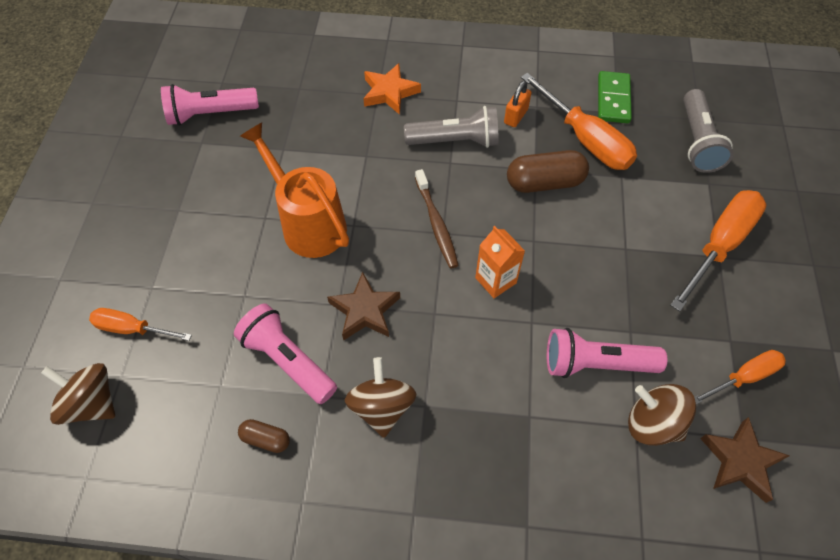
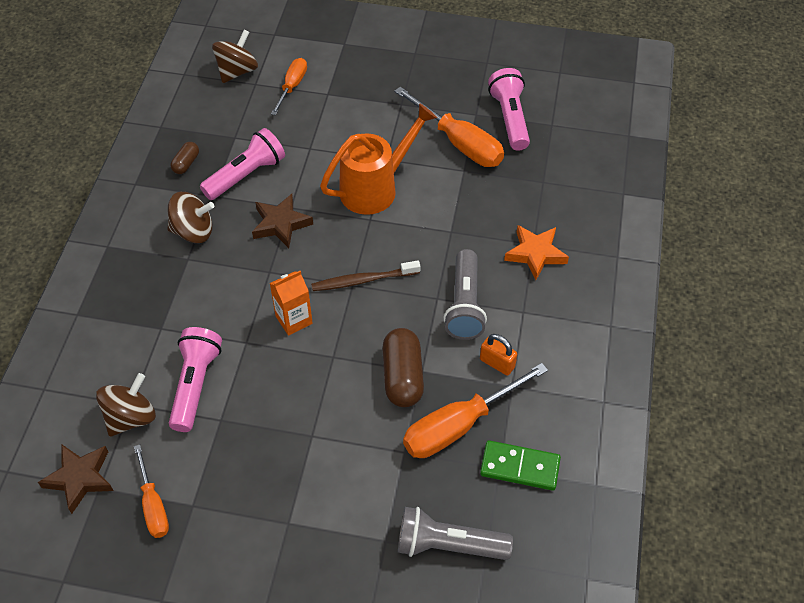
camera: 95 degrees right, 5 degrees down
(719, 245) = (301, 527): orange screwdriver -> orange screwdriver (459, 143)

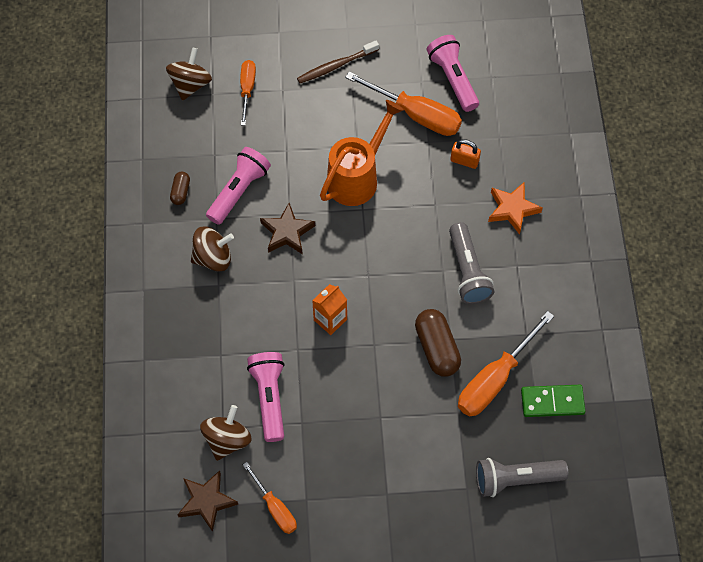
camera: 15 degrees left, 10 degrees up
(363, 280) = (376, 269): brown toothbrush -> brown toothbrush (336, 66)
(497, 363) = (509, 317): orange padlock -> orange padlock (464, 161)

